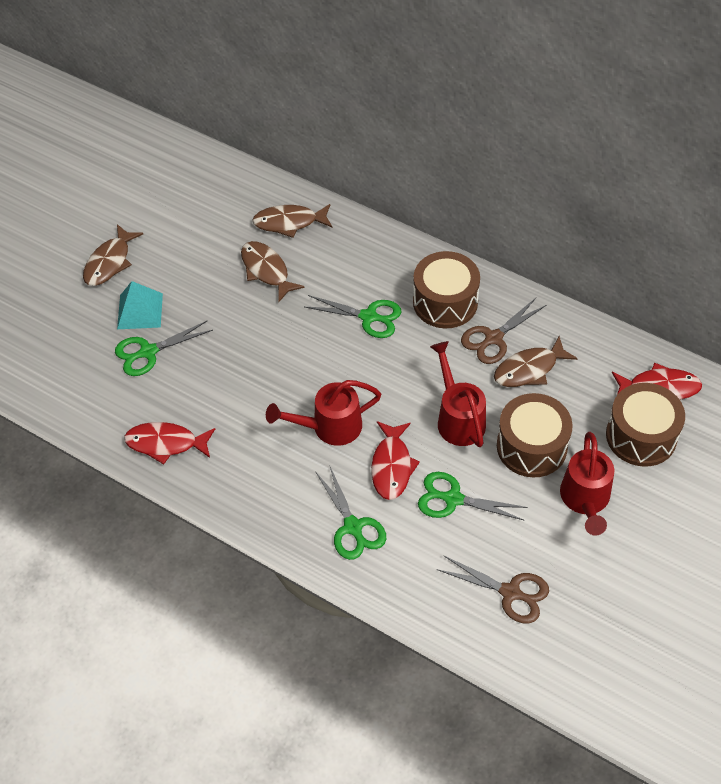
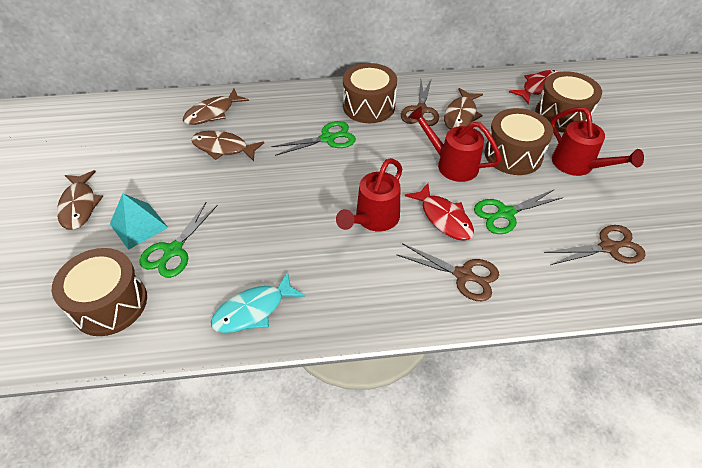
camera: 40 degrees left, 5 degrees down
(73, 369) = (110, 303): none -> brown drum
(166, 443) = (253, 310): red fish -> turquoise fish
(353, 527) = (464, 275): green scissors -> brown scissors

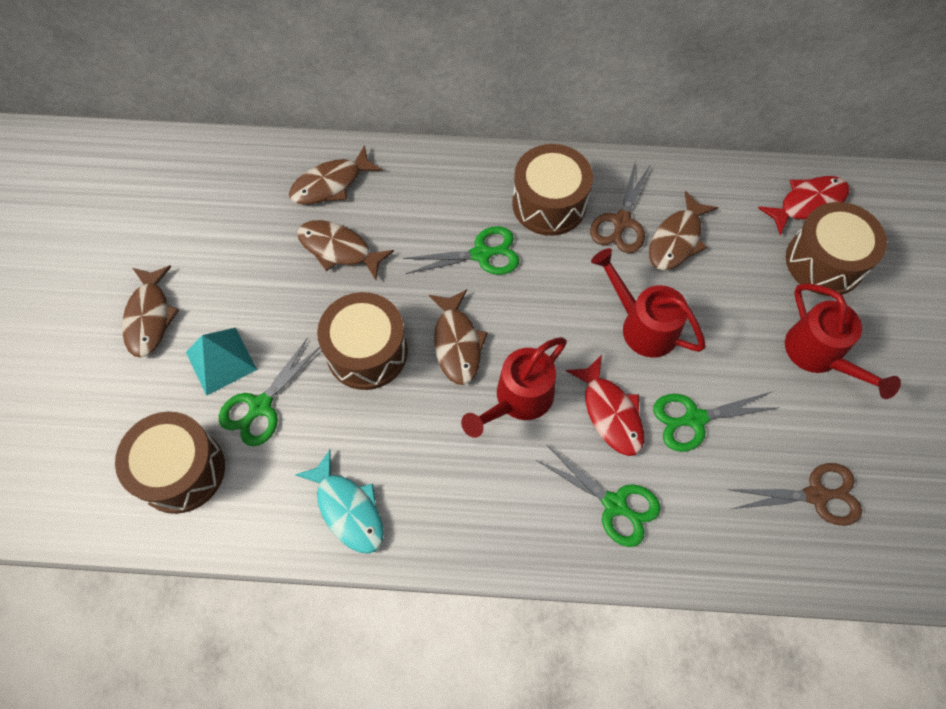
camera: 10 degrees right, 15 degrees up
(253, 310) = (348, 509): turquoise fish -> turquoise fish turned 105 degrees counterclockwise
(320, 191) = (457, 343): none -> brown fish
(464, 275) = (615, 504): brown scissors -> green scissors
(513, 155) = (732, 322): brown drum -> brown drum (367, 352)

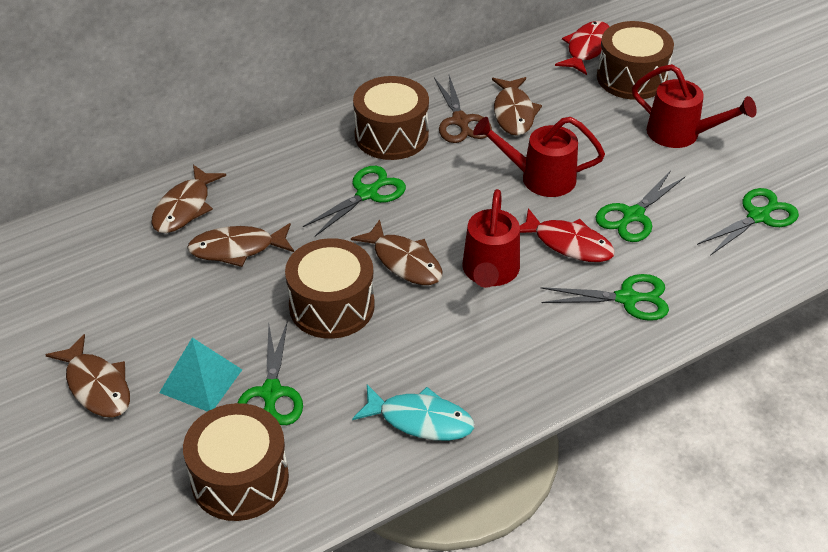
camera: 35 degrees left, 20 degrees down
(816, 495) = (758, 216): brown scissors -> green scissors

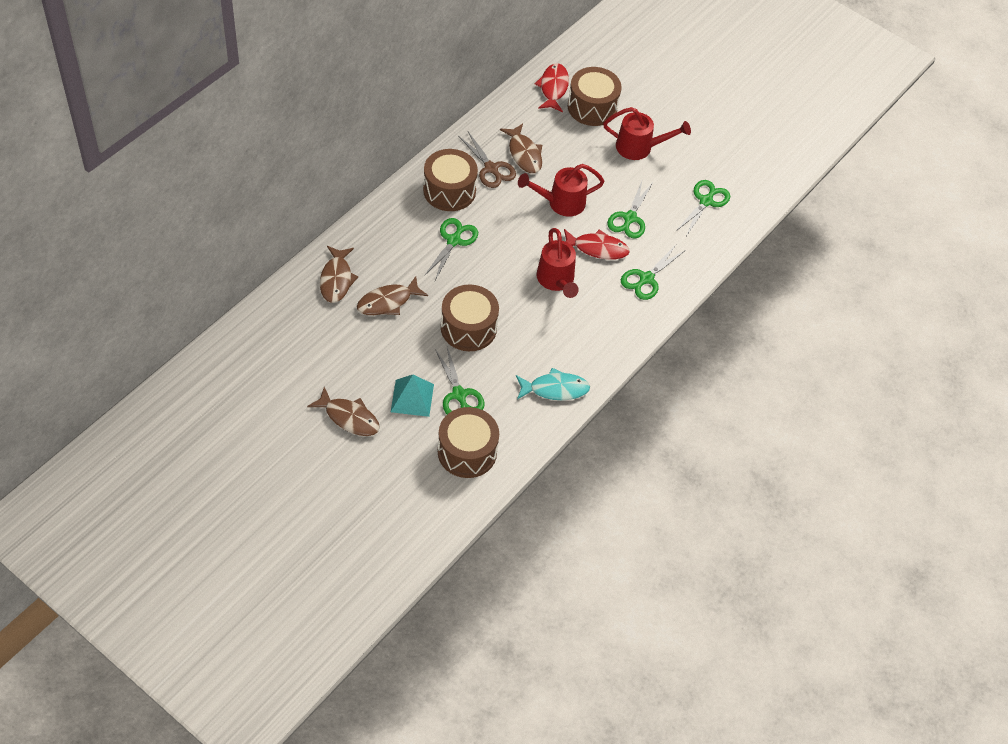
camera: 25 degrees left, 10 degrees up
(404, 261) = (500, 285): brown fish -> none
(627, 298) = (646, 279): green scissors -> green scissors turned 150 degrees clockwise

